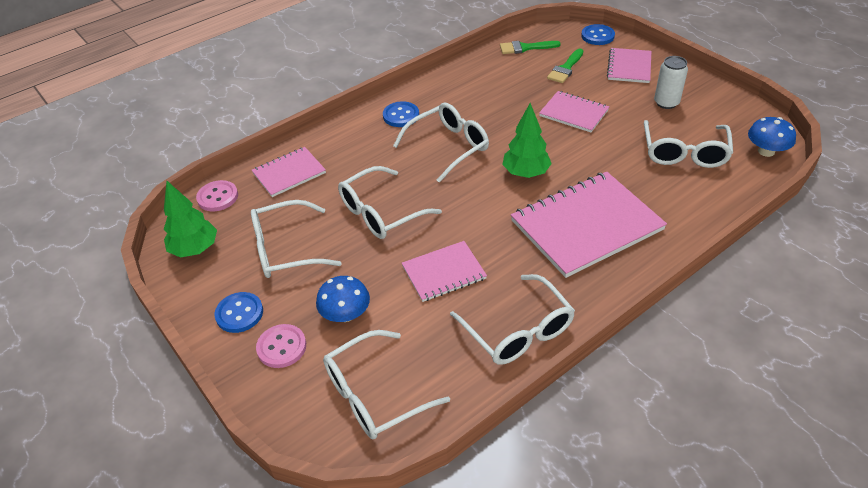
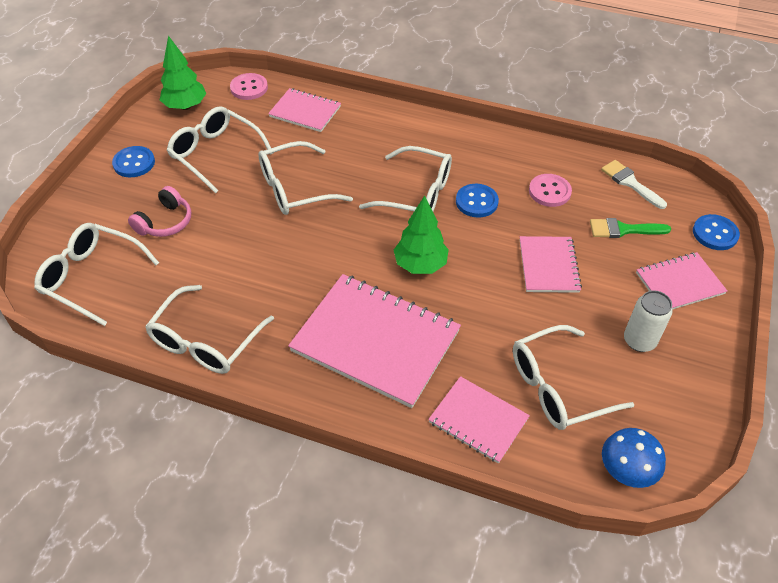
camera: 55 degrees right, 5 degrees up
(281, 347) = (113, 202): pink button -> pink button (549, 191)
(345, 314) = (165, 222): blue mushroom -> pink headphones
(380, 213) = (294, 189): white glasses -> white glasses turned 45 degrees counterclockwise
(401, 116) = (436, 142): blue button -> blue button (476, 202)
(444, 272) = (247, 262): pink notebook -> pink notebook (478, 420)
(525, 48) = (630, 183): green brush -> white brush

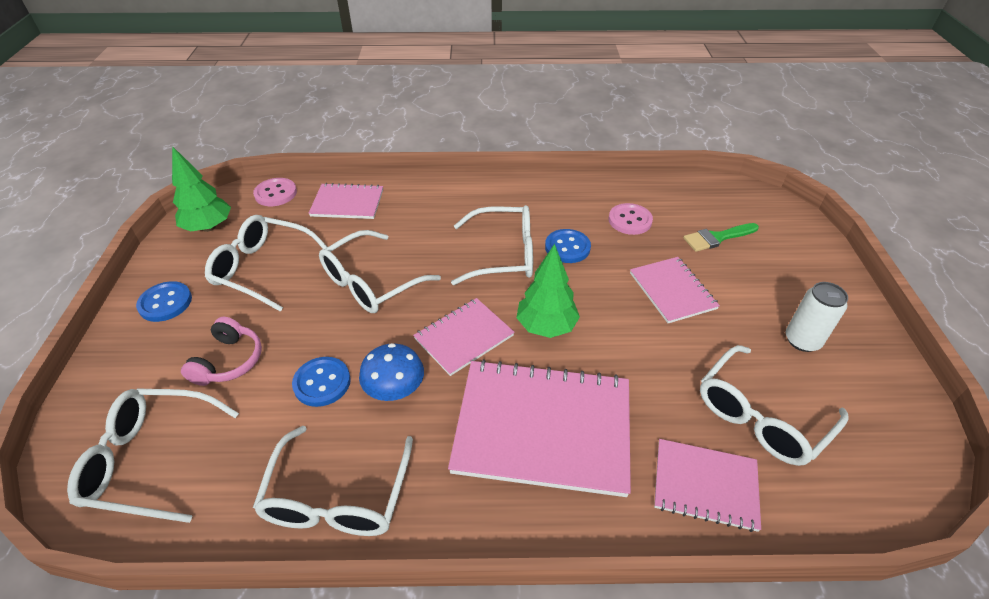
camera: 20 degrees left, 5 degrees down
(627, 470) = (886, 487): blue mushroom -> blue mushroom (395, 389)
(630, 183) = (695, 195): white brush -> none
(679, 283) = (798, 273): pink notebook -> pink notebook (464, 337)
(715, 233) = (795, 220): blue button -> blue button (322, 383)

